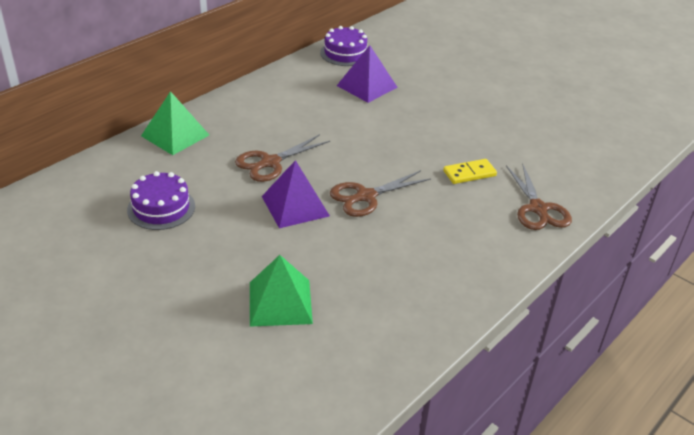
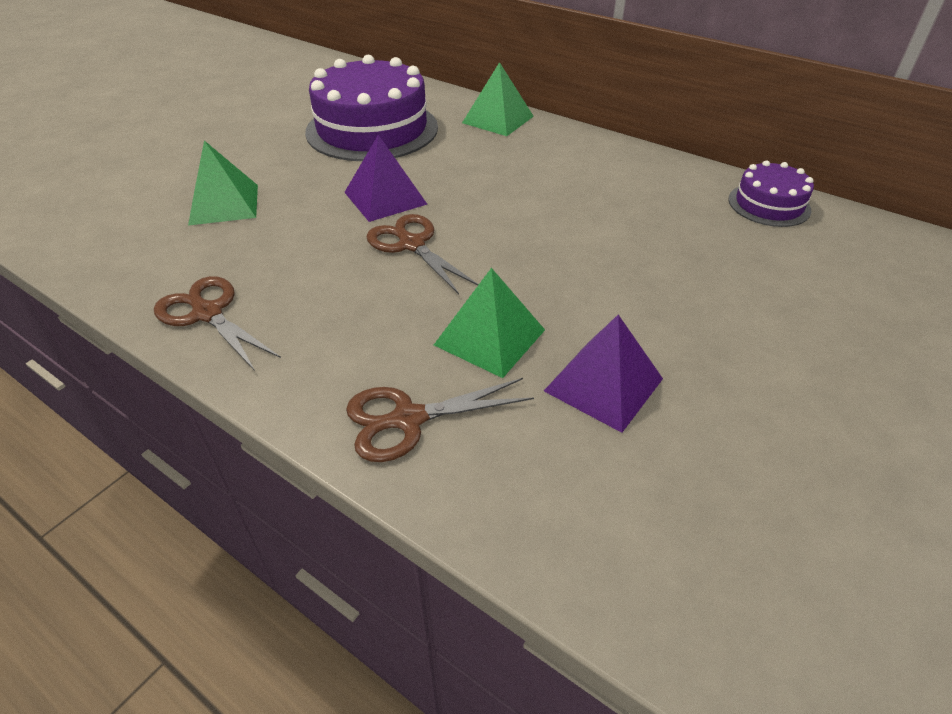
camera: 85 degrees right, 5 degrees up
(161, 208) = (372, 129): purple cake -> purple cake, size x1.98
(270, 163) = (465, 175): brown scissors -> brown scissors (207, 313)
(367, 86) = (686, 229): purple pyramid -> purple pyramid (604, 384)
(469, 173) = (489, 337): yellow domino -> green pyramid

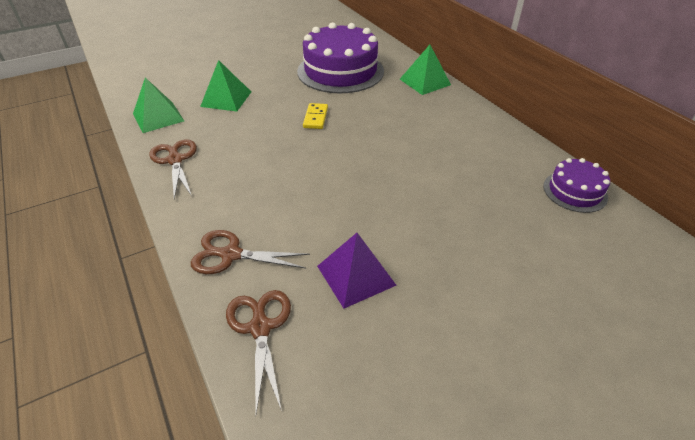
camera: 25 degrees right, 0 degrees up
(385, 198) = (315, 118): purple pyramid -> yellow domino
(411, 244) = (309, 151): brown scissors -> brown scissors (260, 327)
(489, 337) = (311, 222): green pyramid -> green pyramid (158, 117)

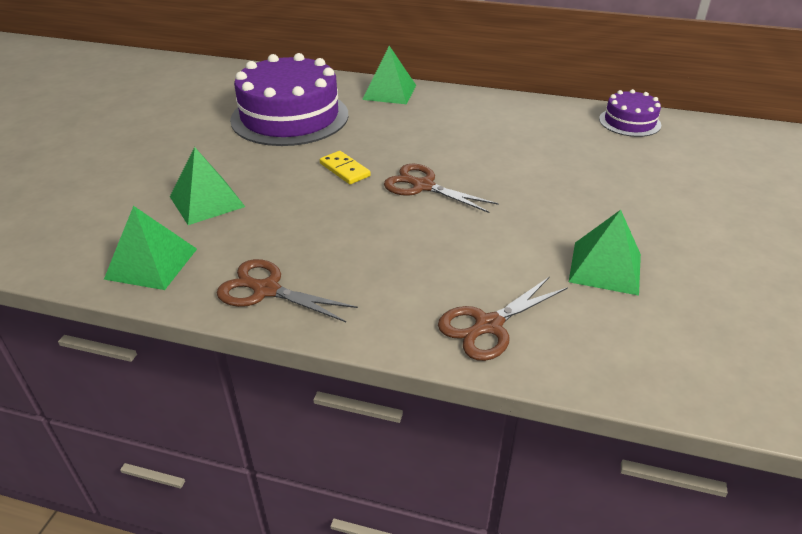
camera: 45 degrees left, 5 degrees down
(260, 327) = (612, 355): brown scissors -> brown scissors (422, 186)
(356, 275) = (605, 267): purple pyramid -> green pyramid

